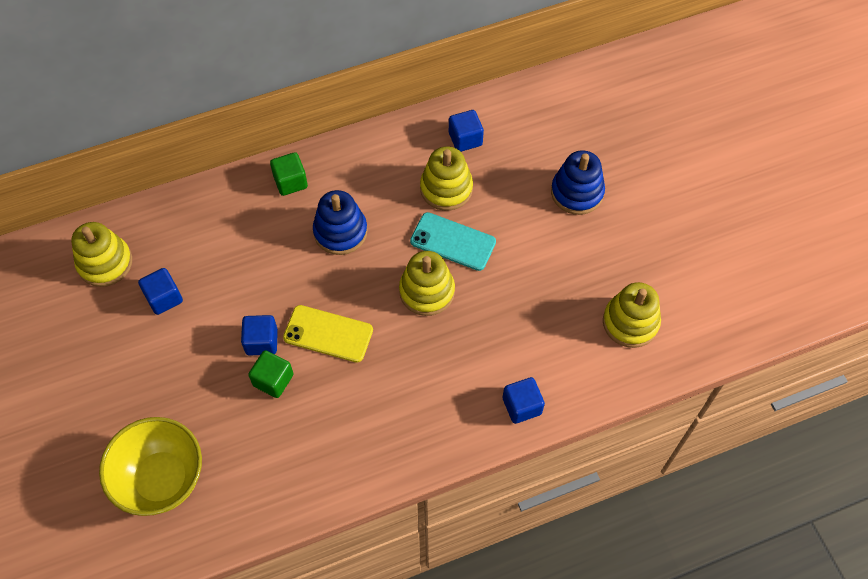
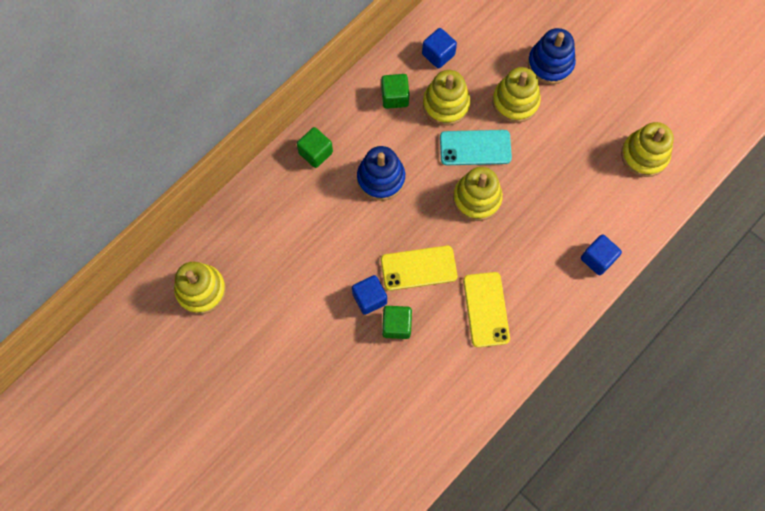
camera: 25 degrees left, 10 degrees up
(162, 479) = (354, 444): yellow bowl -> none
(164, 298) = (268, 298): blue cube -> none
(374, 405) = (486, 309): none -> yellow phone
(398, 161) = (395, 97): none -> green cube
(519, 214) = (515, 102): none -> yellow stacking toy

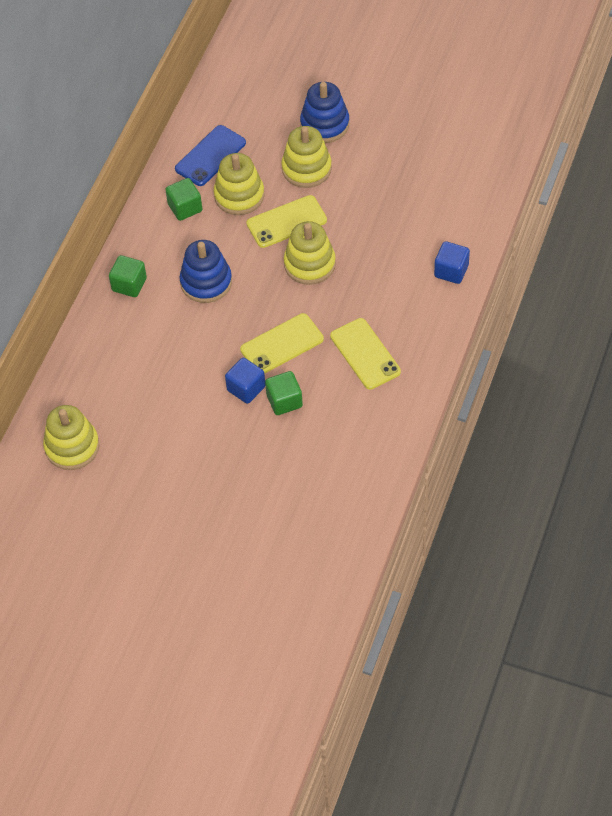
camera: 20 degrees left, 15 degrees down
(438, 54) = (210, 156): blue cube -> blue phone
(475, 147) = (286, 222): turquoise phone -> yellow phone
(644, 155) = (453, 168): yellow stacking toy -> none

